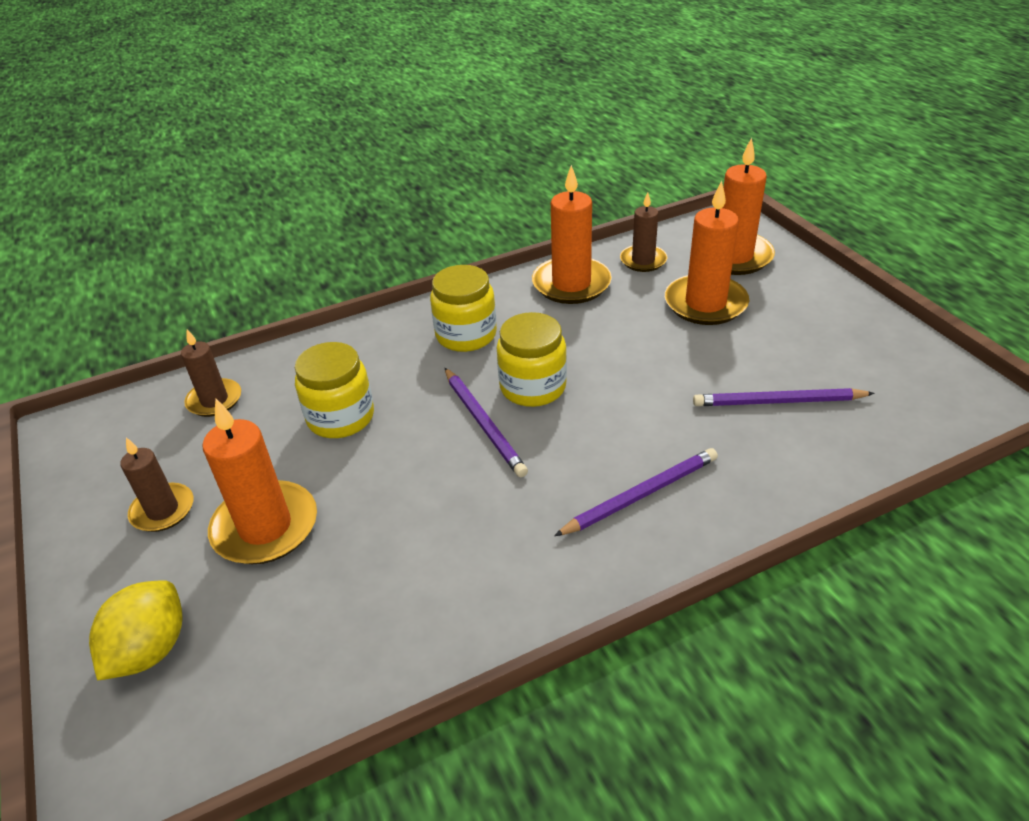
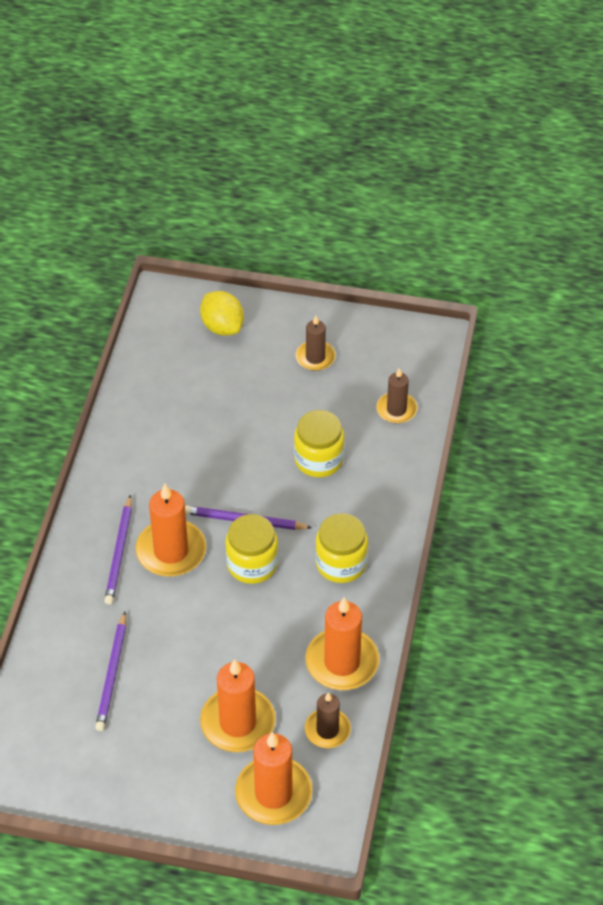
camera: 125 degrees right, 10 degrees up
(265, 527) = (260, 392): orange candle -> orange candle (171, 551)
(778, 402) = (112, 674): purple pencil -> purple pencil turned 150 degrees clockwise

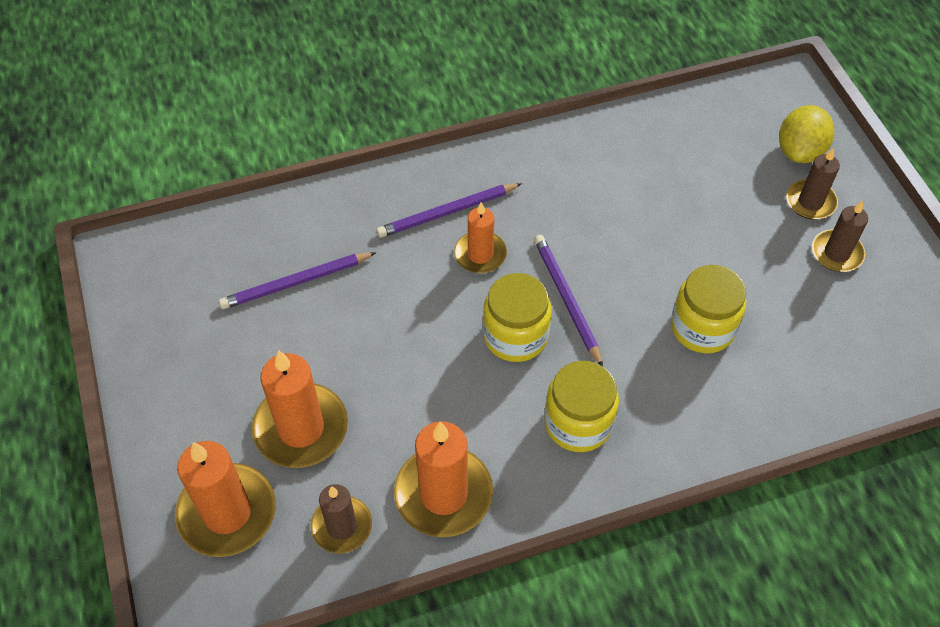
camera: 60 degrees right, 5 degrees up
(171, 551) = (480, 254): orange candle -> orange candle, size x0.61
(396, 410) = (837, 370): brown candle -> brown candle (810, 202)

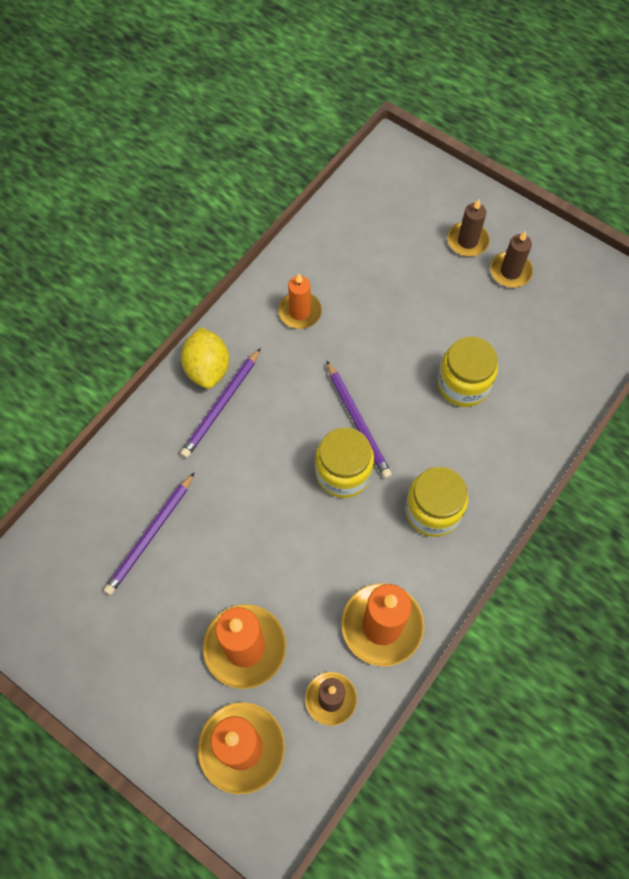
camera: 35 degrees left, 10 degrees up
(480, 254) = (271, 424): orange candle -> orange candle (300, 312)
(566, 300) = (358, 421): purple pencil -> purple pencil turned 150 degrees counterclockwise
(799, 151) = (434, 204): yellow lemon -> yellow lemon (207, 369)

